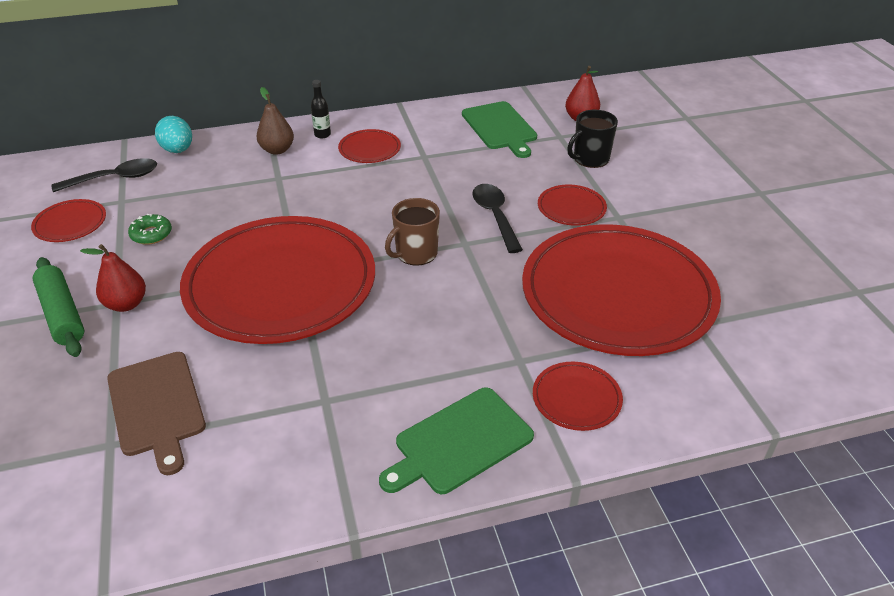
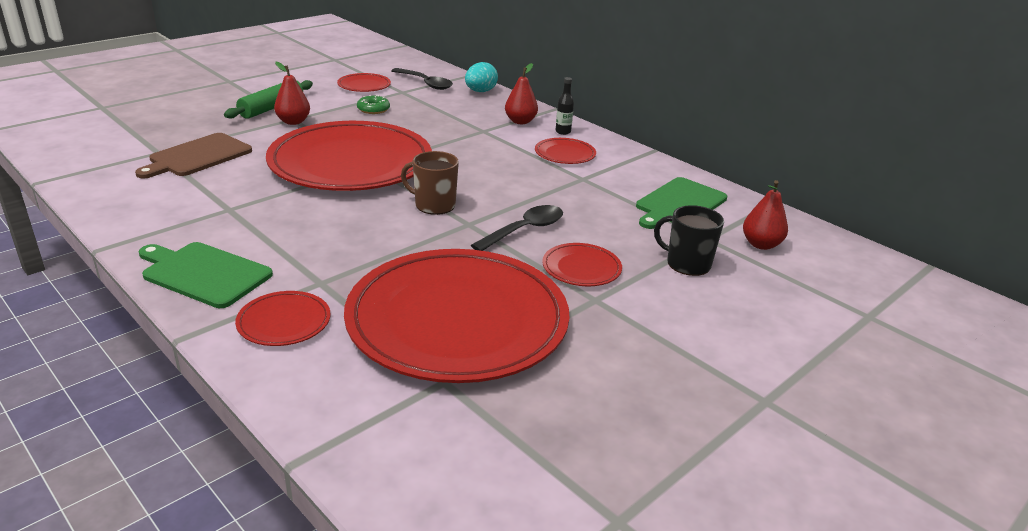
camera: 60 degrees right, 10 degrees down
(277, 150) = (520, 121): brown pear -> red pear

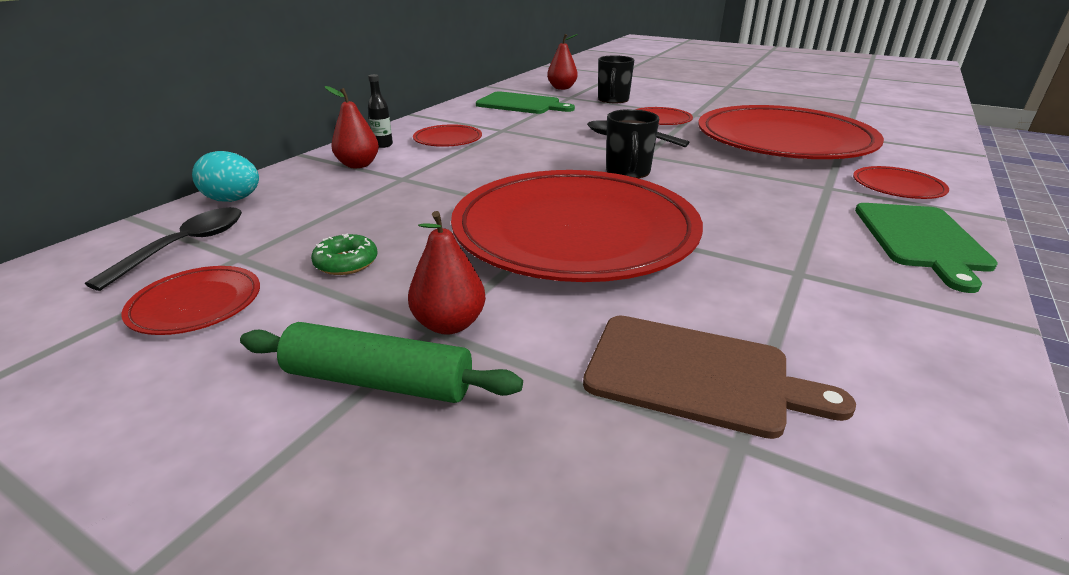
camera: 105 degrees left, 0 degrees up
(434, 205) = (628, 172): brown mug -> black mug

